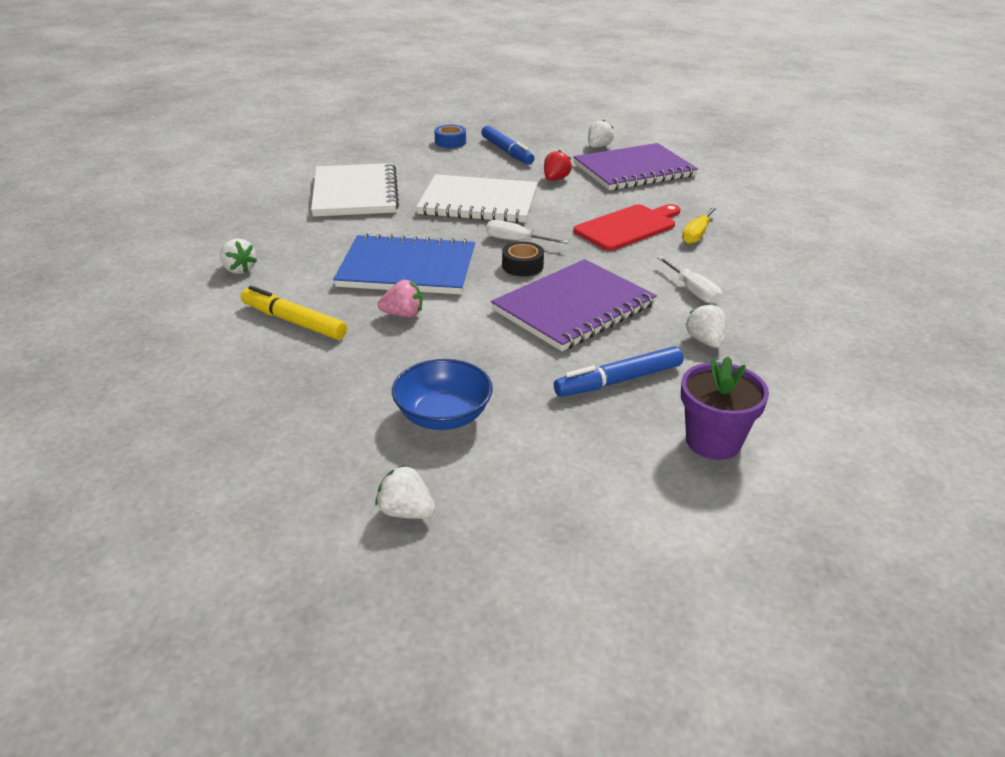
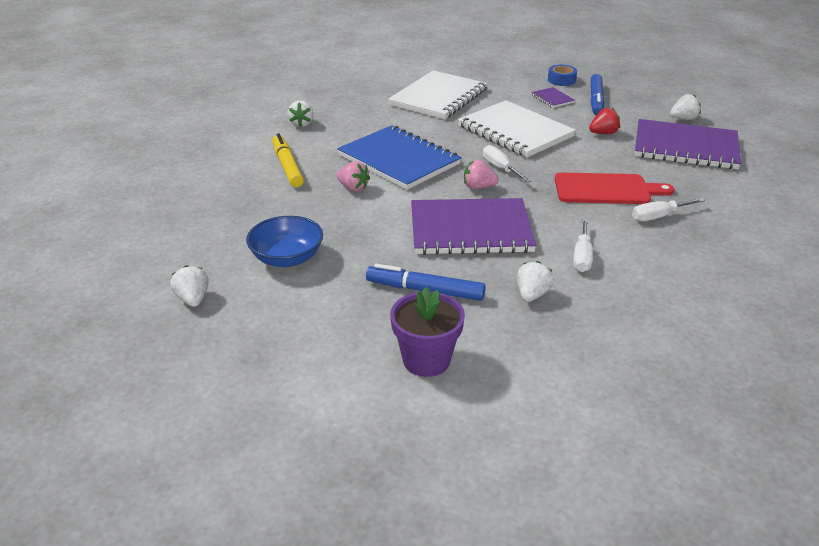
camera: 40 degrees right, 0 degrees up
(467, 161) = (552, 98): none -> purple notebook
(522, 266) = (478, 187): black tape -> pink strawberry
(697, 234) = (658, 216): yellow screwdriver -> white screwdriver

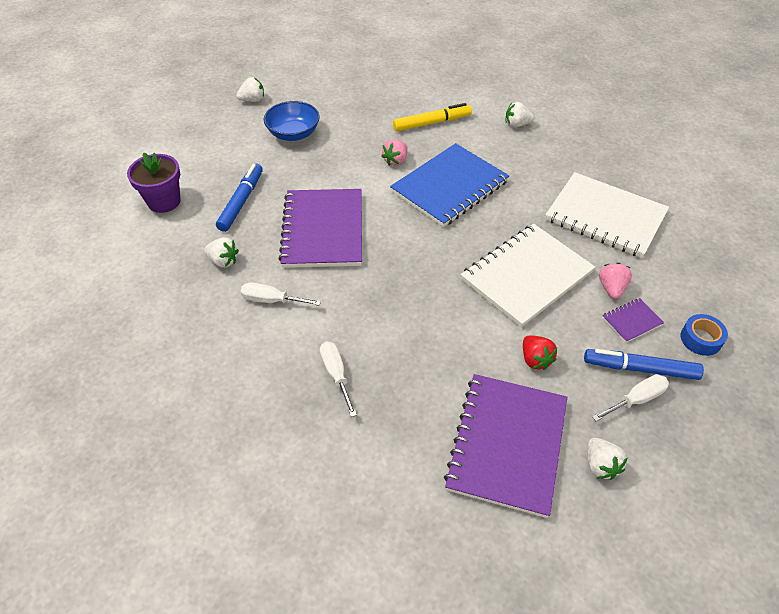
camera: 90 degrees right, 15 degrees up
(478, 187) = (398, 239): pink strawberry -> pink strawberry (611, 288)
(500, 168) = (437, 257): white screwdriver -> white screwdriver (636, 399)
(606, 189) = (394, 338): red cutting board -> none

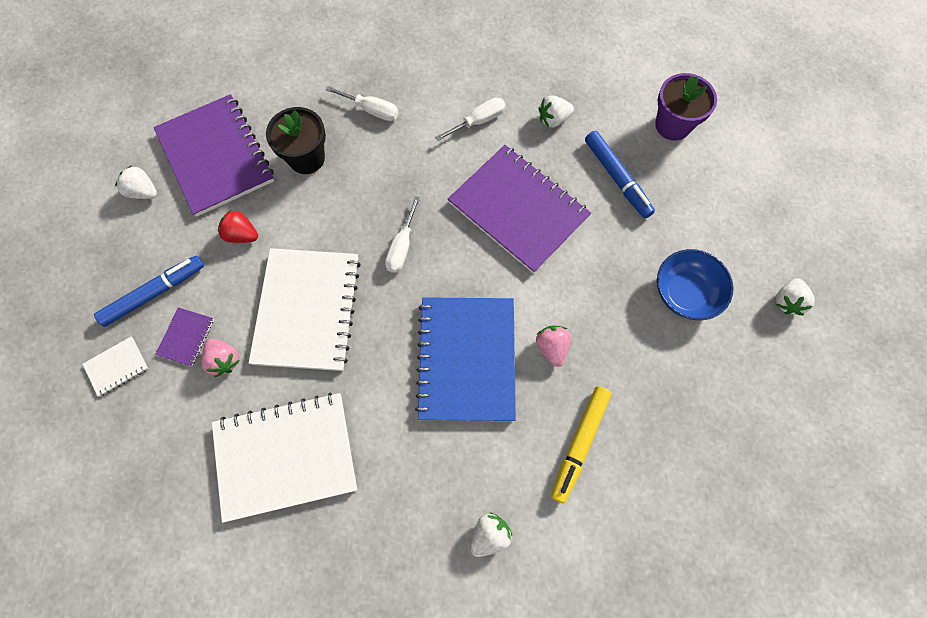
camera: 135 degrees right, 20 degrees up
(429, 378) = (306, 158): none -> black flower pot
(636, 399) = (144, 262): white screwdriver -> white screwdriver (402, 246)
(700, 339) = (117, 367): blue tape -> white notebook

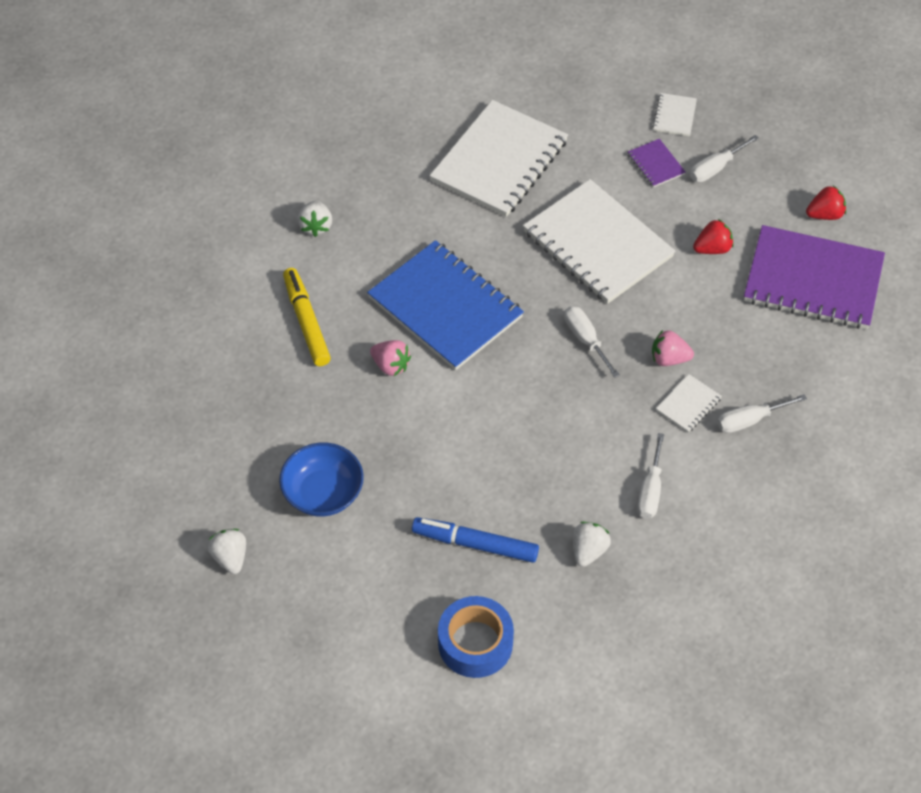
camera: 135 degrees right, 15 degrees down
(143, 191) = (825, 214): white strawberry -> red strawberry
(154, 293) = (715, 168): blue marker -> white screwdriver
(224, 360) = (611, 173): pink strawberry -> pink strawberry (669, 359)
(306, 158) = (745, 338): black flower pot -> none
(393, 149) = (688, 404): none -> white notebook
(518, 210) = (529, 444): purple notebook -> none
(672, 125) = (475, 643): purple flower pot -> blue tape

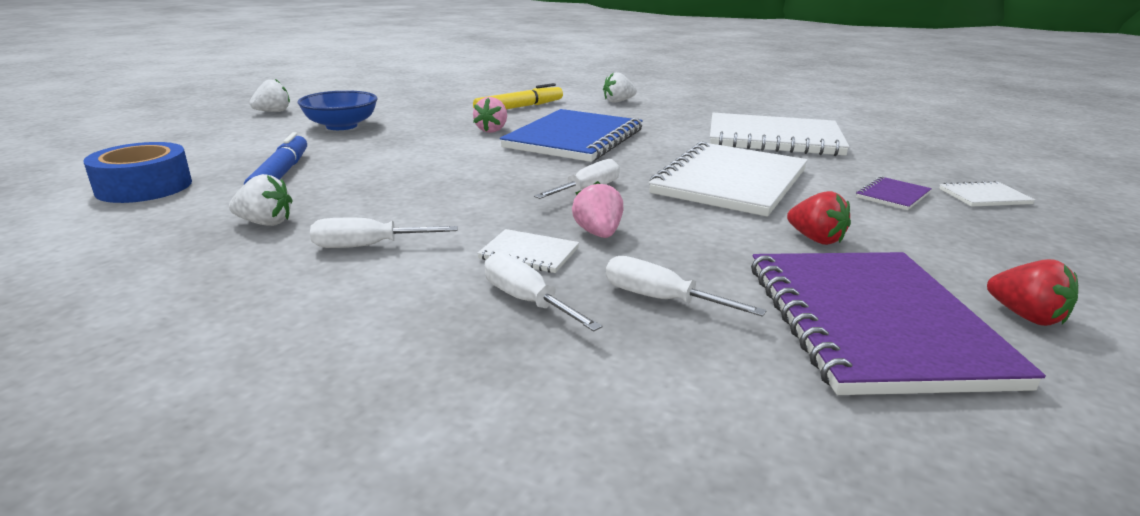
camera: 70 degrees right, 30 degrees down
(715, 168) = (952, 226): white screwdriver -> white screwdriver (661, 299)

